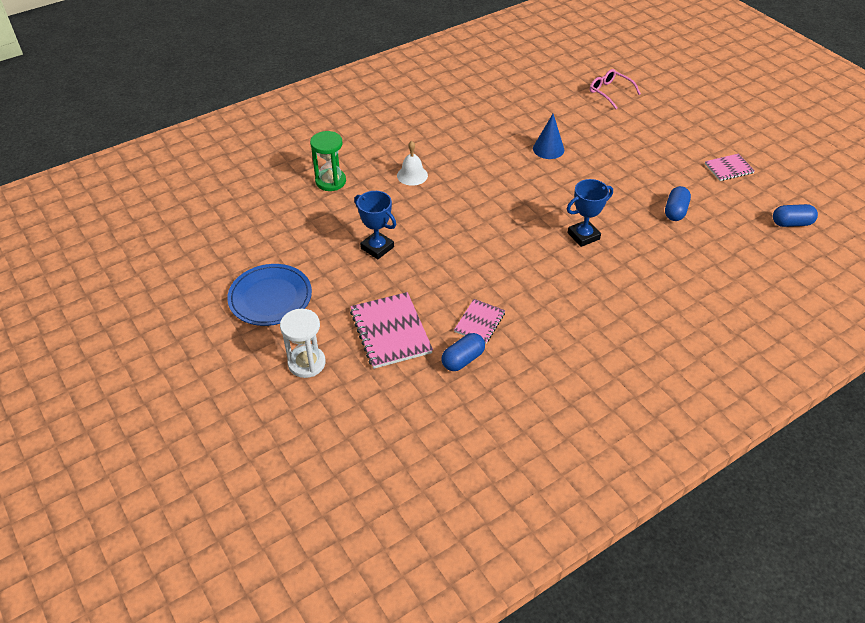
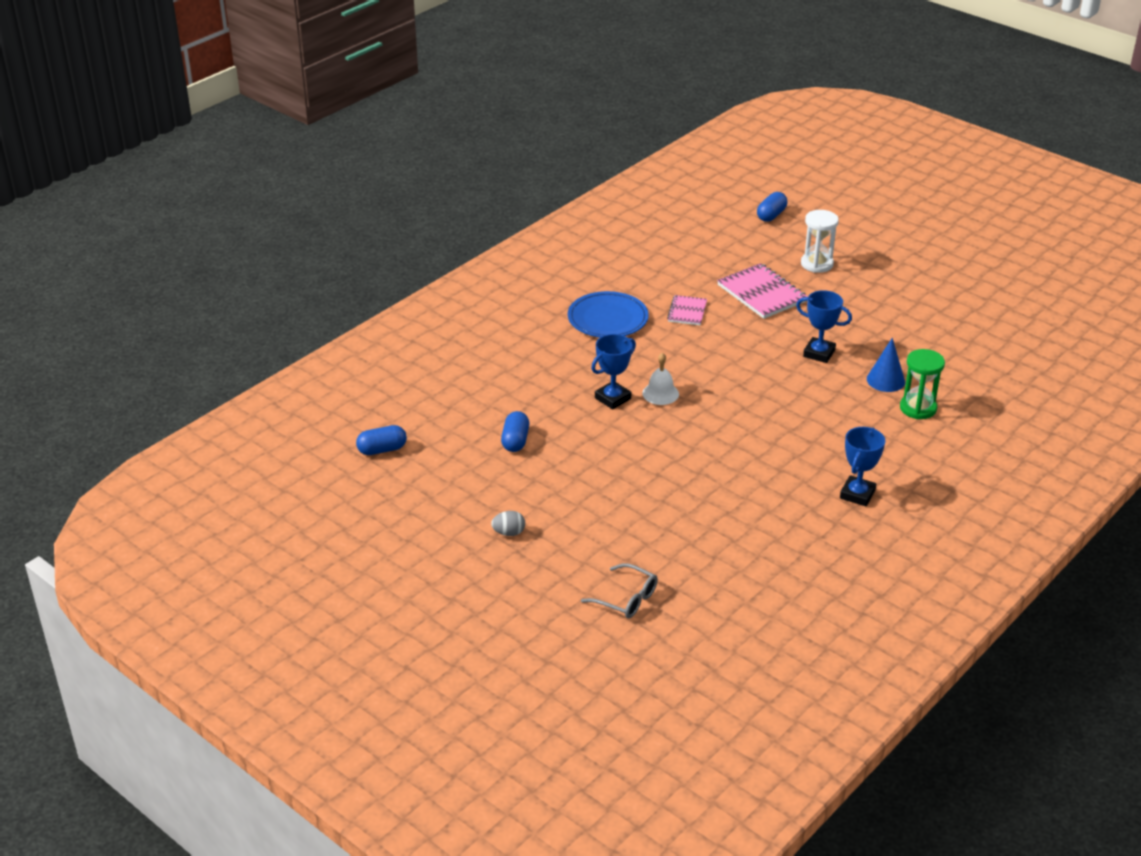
camera: 165 degrees right, 10 degrees down
(270, 298) = (886, 299): blue plate -> blue plate (607, 319)
(412, 175) = (831, 431): white bell -> white bell (660, 393)
(423, 127) = (857, 494): none -> blue trophy
(463, 359) = (689, 285): blue capsule -> blue capsule (771, 215)
(548, 149) = (685, 492): blue cone -> blue cone (885, 380)
(609, 92) = (626, 599): pink glasses -> grey glasses
(685, 143) = (509, 533): none -> grey egg
(729, 168) = (451, 505): pink notebook -> none

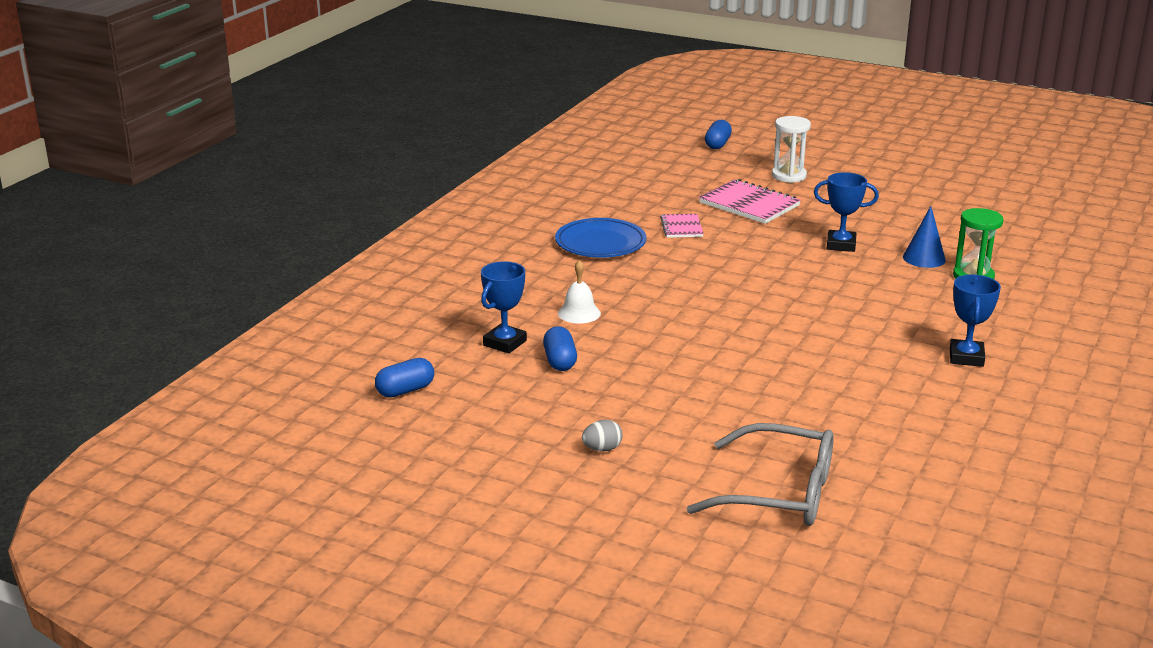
camera: 15 degrees left, 10 degrees down
(613, 398) = (647, 309): blue trophy -> blue trophy (505, 343)
(626, 599) = (780, 493): grey glasses -> grey glasses, size x1.78
(660, 393) = (697, 298): white bell -> white bell (579, 313)

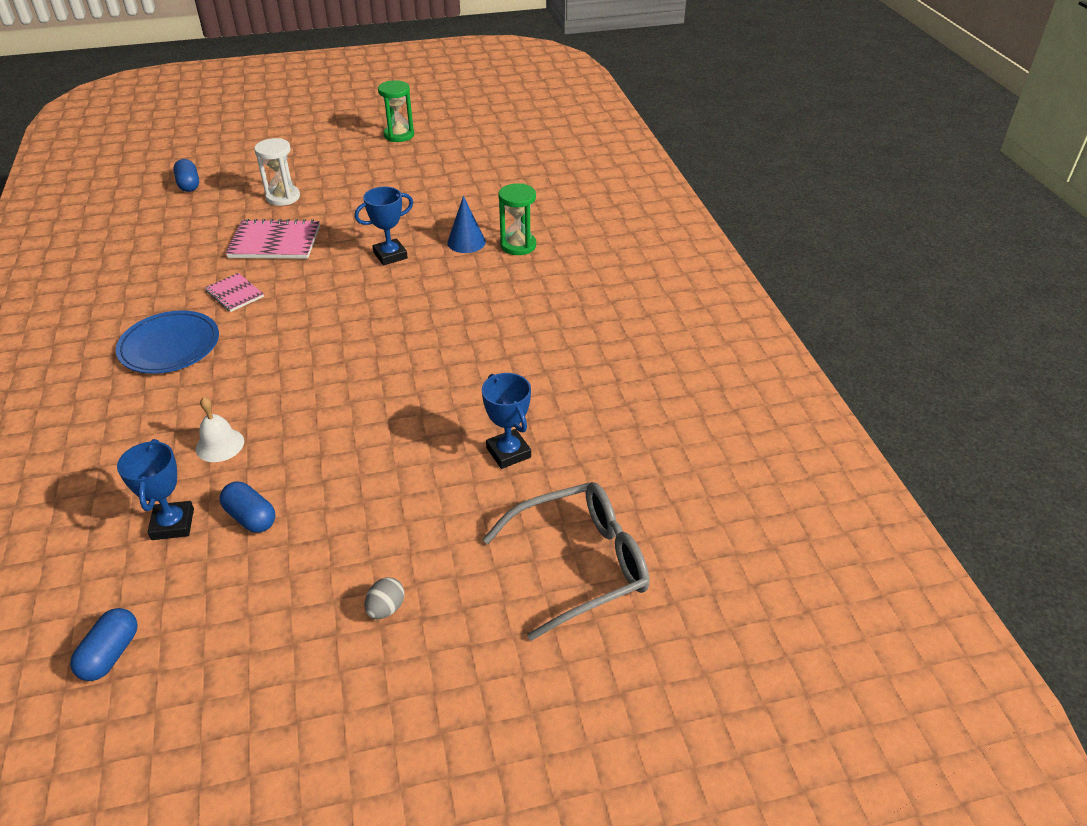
camera: 40 degrees left, 15 degrees up
(948, 161) = (399, 135): none -> green hourglass
(966, 357) = (585, 331): blue trophy -> blue trophy (508, 452)

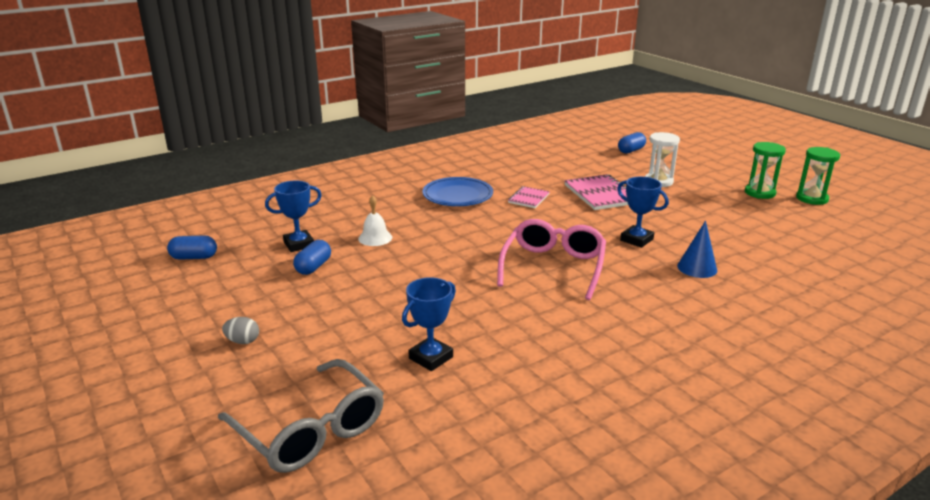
camera: 70 degrees right, 15 degrees down
(400, 324) = (553, 266): none -> pink glasses
(518, 245) = (725, 295): green hourglass -> green hourglass (759, 193)

